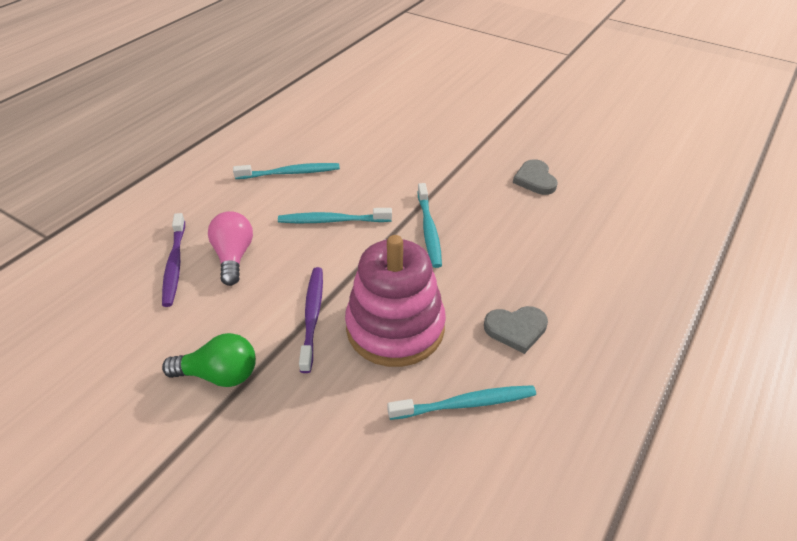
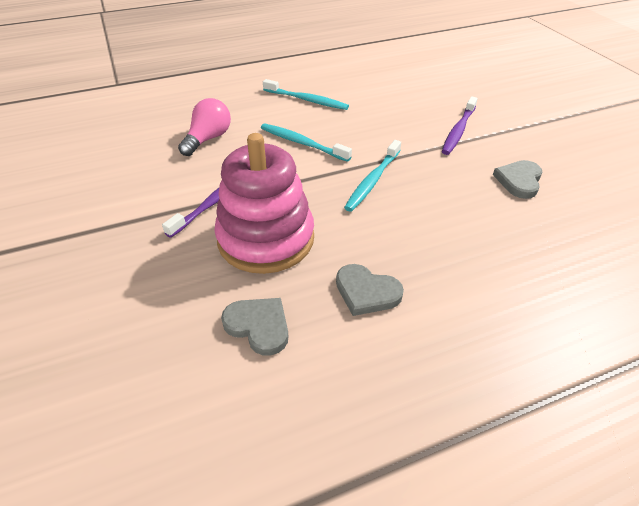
camera: 35 degrees right, 0 degrees up
(174, 265) = (167, 128): purple toothbrush -> purple toothbrush (458, 131)
(219, 374) = (116, 209): green light bulb -> none
(466, 403) = (258, 326): turquoise toothbrush -> grey heart

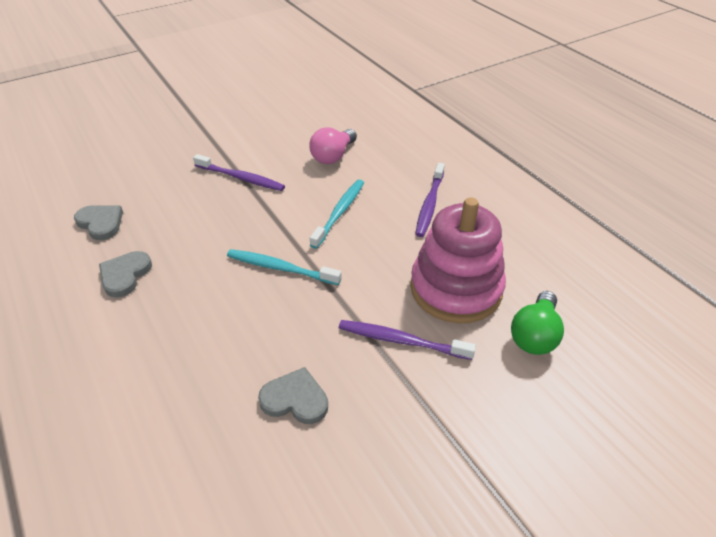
camera: 80 degrees right, 0 degrees up
(208, 139) = (333, 156): pink light bulb -> pink light bulb turned 105 degrees clockwise
(258, 326) = (101, 223): grey heart -> grey heart turned 75 degrees counterclockwise
(266, 239) = (193, 212): pink stacking toy -> pink stacking toy (455, 289)
(307, 100) = (429, 205): turquoise toothbrush -> purple toothbrush
(451, 84) = (534, 335): none -> green light bulb

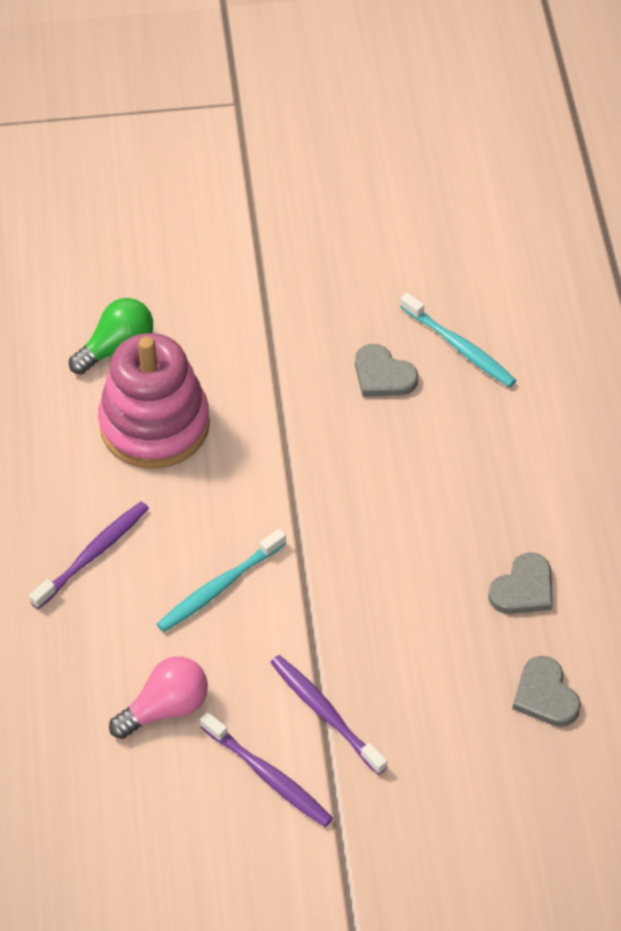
camera: 155 degrees left, 10 degrees up
(280, 268) = (335, 527): turquoise toothbrush -> turquoise toothbrush (460, 347)
(401, 340) = (252, 392): purple toothbrush -> purple toothbrush (269, 776)

